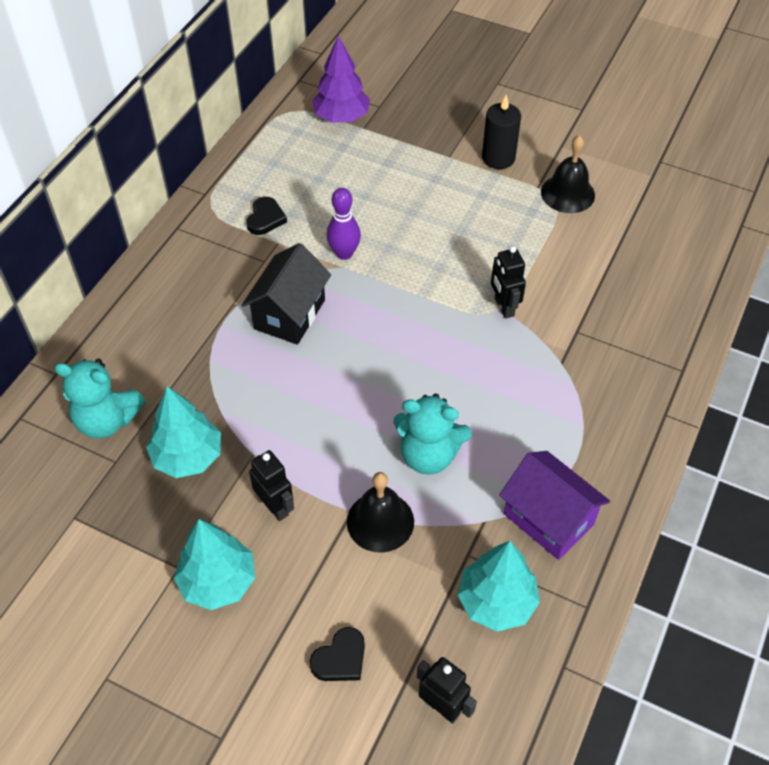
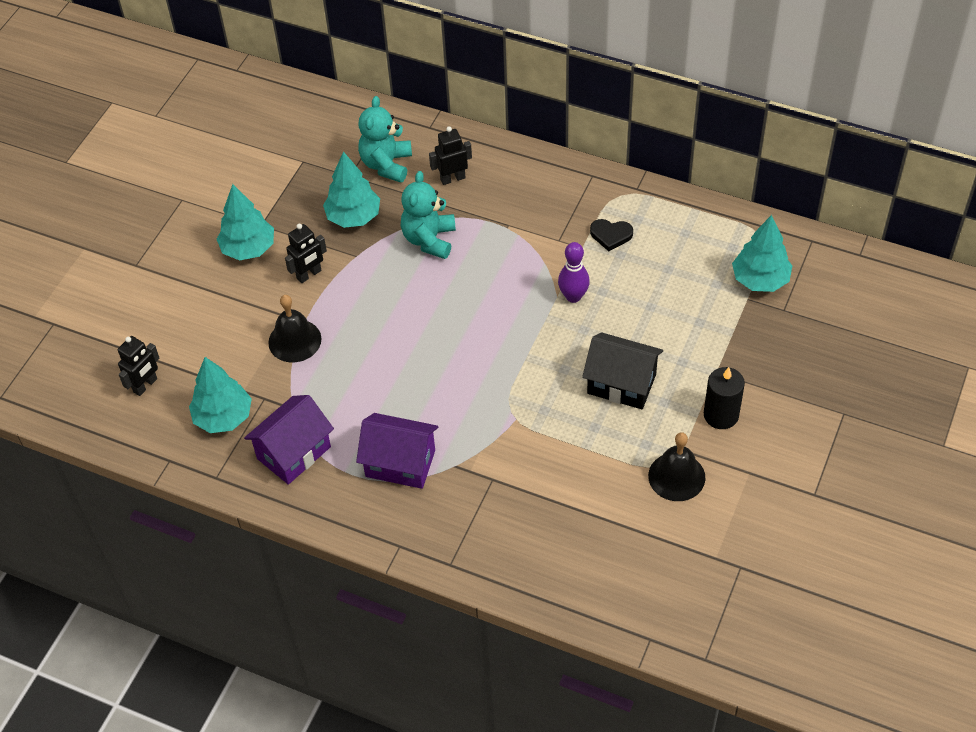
camera: 90 degrees right, 0 degrees up
(289, 314) = (498, 264): black house -> black house (621, 384)
(340, 658) = (185, 324): black heart -> none
(341, 117) = (760, 280): purple tree -> turquoise tree
(428, 455) = (355, 369): turquoise teddy bear -> turquoise teddy bear (429, 239)
(504, 307) = (518, 421): black robot -> black robot (452, 178)
(560, 412) = (400, 463): none -> purple house

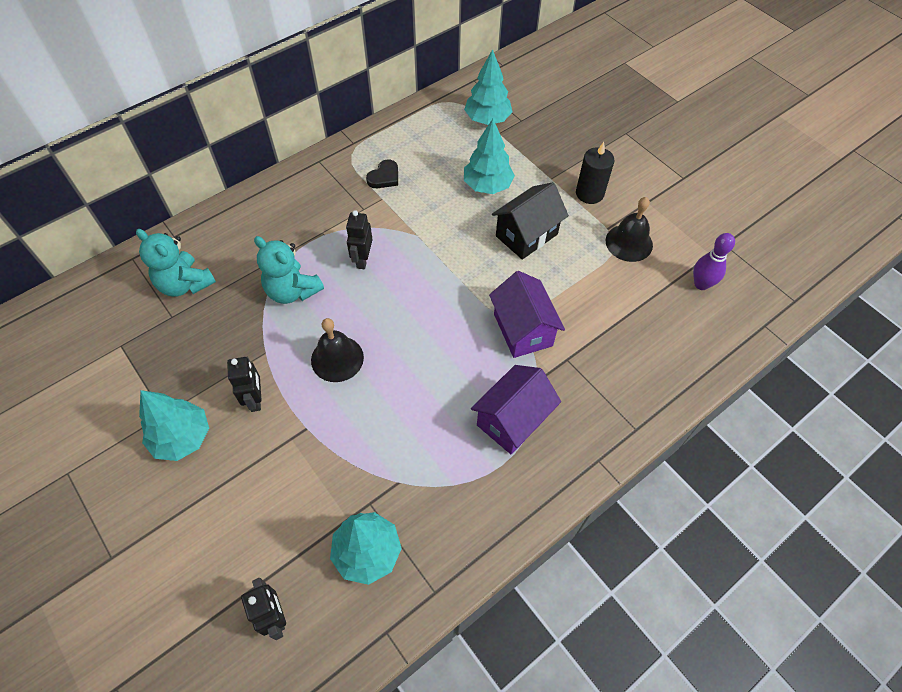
camera: 65 degrees left, 5 degrees up
(293, 452) = (449, 504): purple house -> purple house (522, 330)
(294, 340) = (321, 446): black bell -> black bell (337, 358)
(353, 217) = (220, 335): turquoise tree -> turquoise tree (487, 186)
(452, 178) = (243, 246): black robot -> black robot (362, 259)
(573, 296) = (424, 225): purple bowling pin -> purple bowling pin (701, 284)

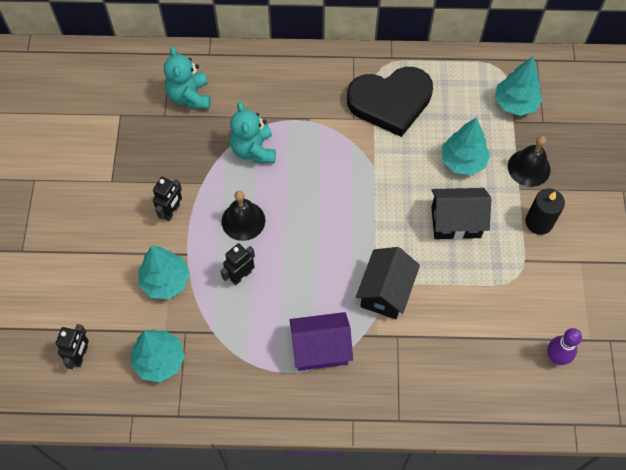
camera: 40 degrees right, 5 degrees up
(182, 438) = (111, 205): turquoise tree -> turquoise tree (165, 281)
(362, 259) = (319, 159): black robot -> black robot (240, 276)
(384, 177) = (390, 102): black heart -> black heart, size x2.50
(522, 330) = (385, 292): purple house -> black house
(629, 242) = (531, 284): black bell -> black bell (529, 168)

